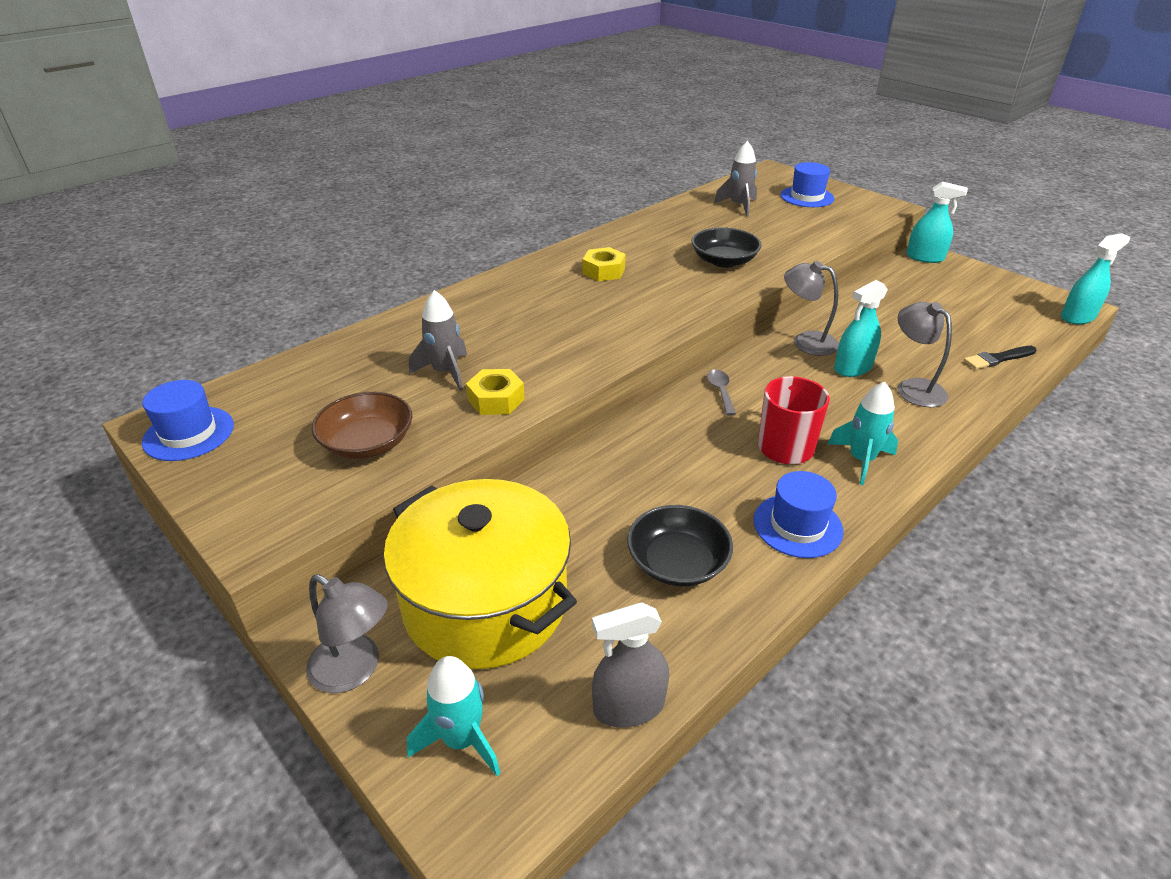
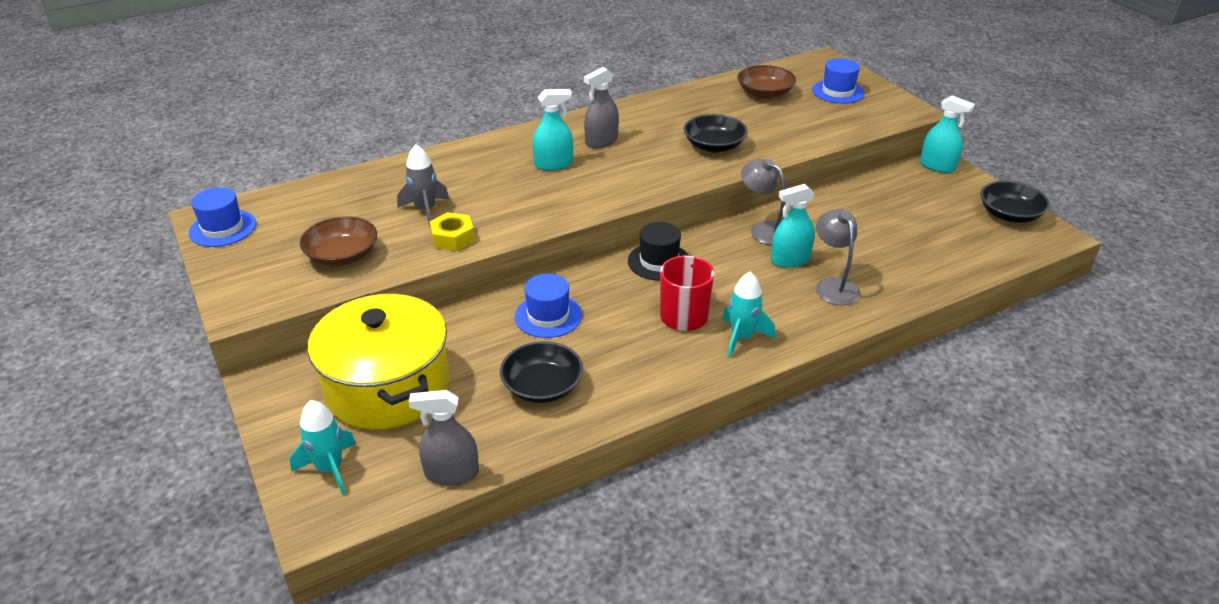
camera: 15 degrees right, 0 degrees up
(355, 670) = (280, 412): grey lamp -> none
(603, 271) = (601, 141): yellow nut -> grey spray bottle
(720, 391) = (659, 261): grey spoon -> black hat
(739, 206) = (764, 93): grey rocket -> brown bowl
(797, 525) = (654, 378): blue hat -> blue hat (548, 316)
(998, 359) = (934, 273): black brush -> none
(1021, 293) = (1009, 214): none -> black bowl
(1077, 317) = (1048, 246): turquoise spray bottle -> turquoise spray bottle (553, 164)

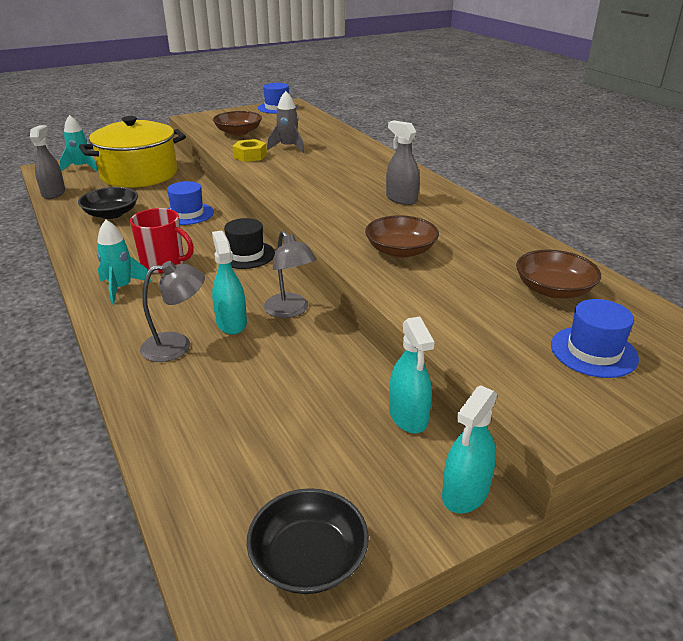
camera: 90 degrees right, 5 degrees down
(553, 164) = (356, 182): turquoise spray bottle -> turquoise spray bottle (408, 416)
(714, 146) = (400, 250): black bowl -> brown bowl
(763, 230) = (290, 311): grey lamp -> grey lamp turned 105 degrees clockwise

